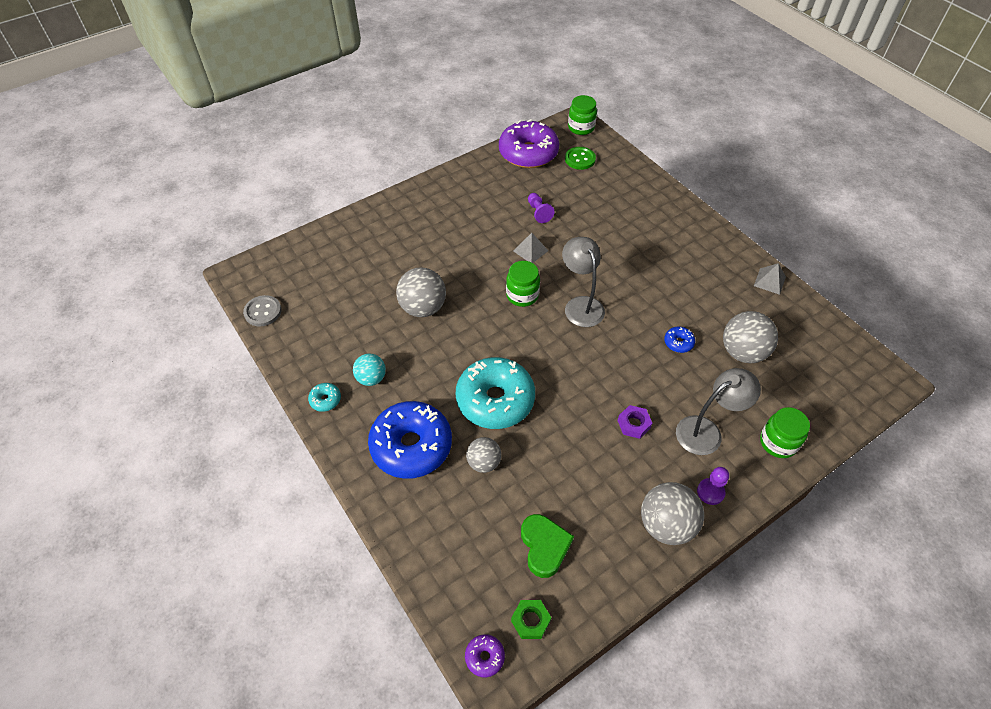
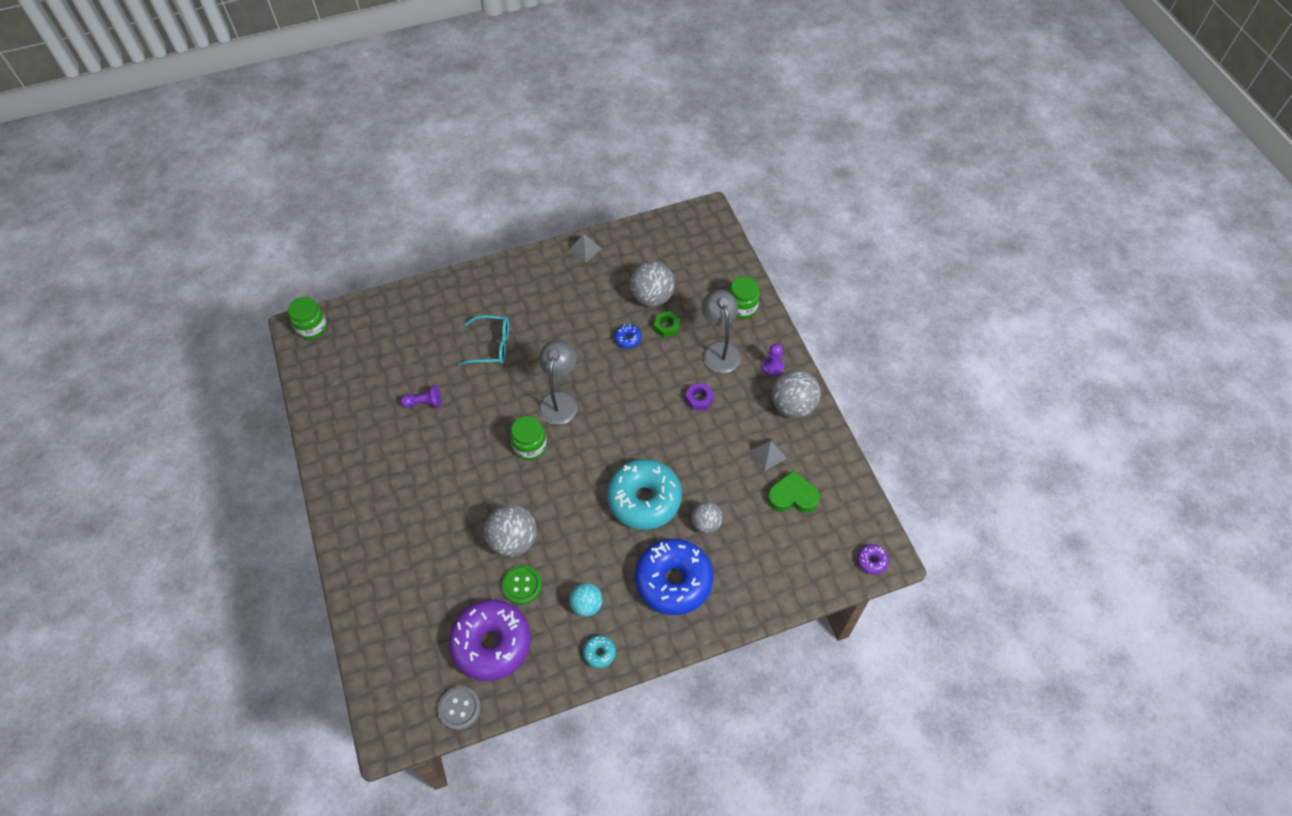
camera: 75 degrees left, 5 degrees up
(528, 153) = (328, 389): purple donut -> purple donut (491, 643)
(530, 250) = (474, 424): grey pyramid -> grey pyramid (768, 454)
(530, 621) = (849, 522): green nut -> green nut (666, 327)
(580, 159) = (362, 343): green button -> green button (522, 585)
(581, 305) = (559, 400): grey lamp -> grey lamp turned 105 degrees clockwise
(618, 240) = (491, 346): none -> turquoise glasses

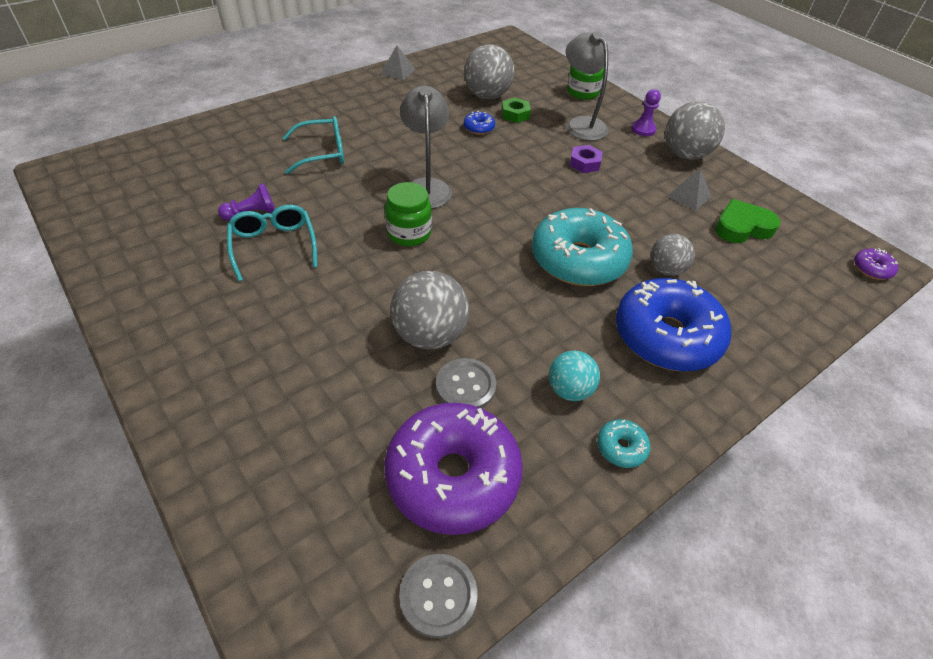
camera: 20 degrees left, 10 degrees down
(312, 328) = (78, 167): green jar -> none
(432, 437) = (274, 246): none -> turquoise glasses
(522, 585) = (465, 386): green button -> grey button

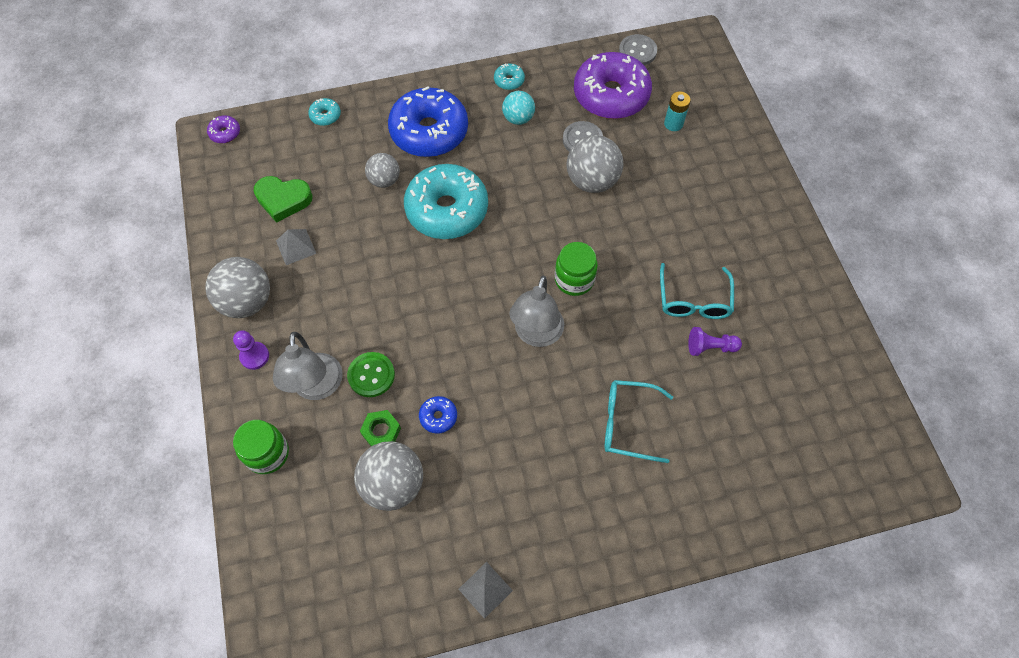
camera: 155 degrees left, 15 degrees up
(336, 456) = (673, 124): none -> turquoise battery
(547, 137) = (371, 375): none -> green button
(584, 163) = (360, 321): purple nut -> none
(798, 318) = (325, 116): none -> turquoise donut

